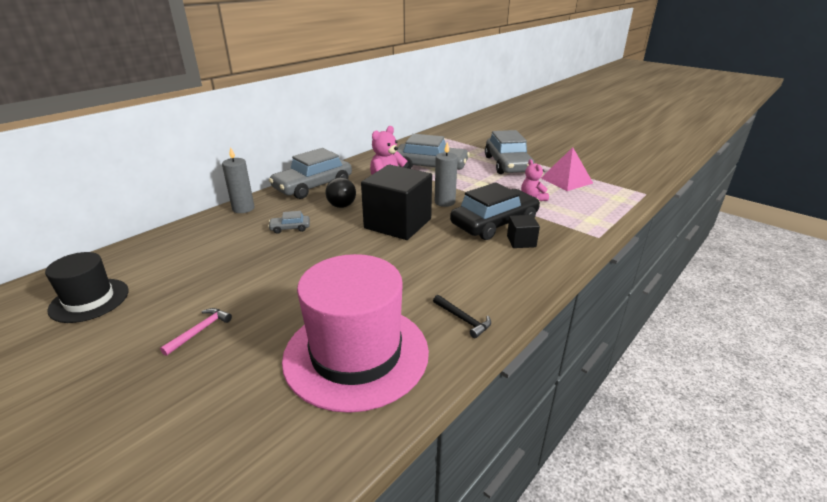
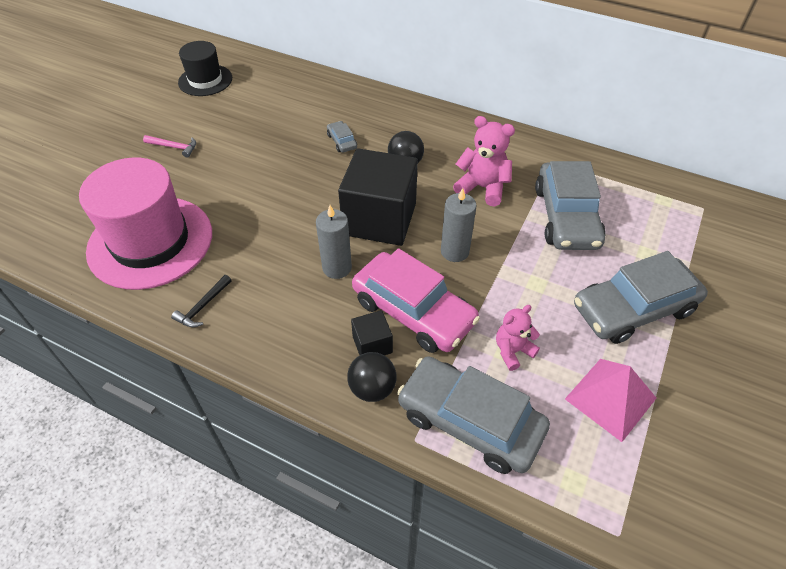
camera: 75 degrees right, 20 degrees up
(243, 208) = (371, 97): grey candle -> grey candle (337, 268)
(313, 186) = (446, 127): grey car -> grey car (470, 421)
(494, 223) = (413, 311): black car -> pink car
(559, 246) = (372, 388): none -> black ball

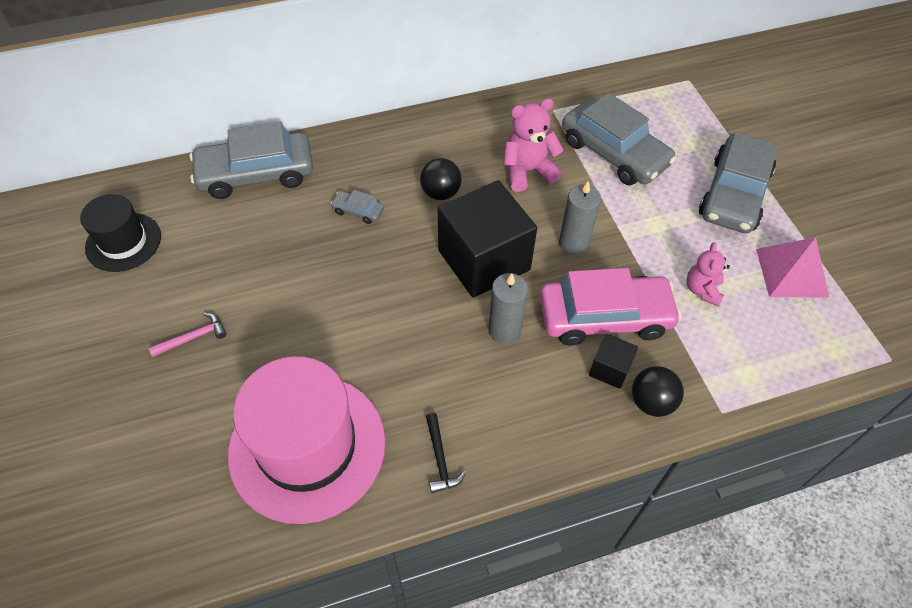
camera: 45 degrees left, 5 degrees up
(470, 421) = (737, 365): grey car -> grey car (256, 174)

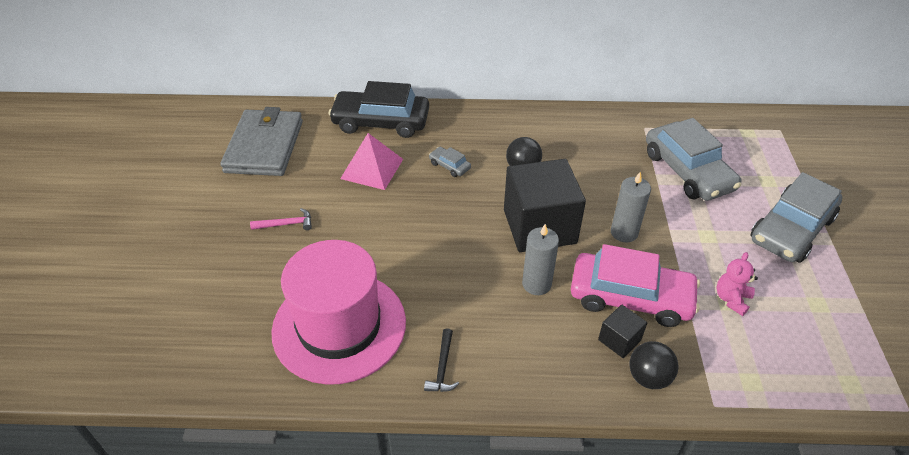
camera: 20 degrees right, 10 degrees down
(123, 242) = (264, 146): black hat -> grey wallet
(256, 174) = (381, 122): grey car -> black car
(528, 171) = (604, 168): pink teddy bear -> none
(791, 272) = (827, 307): pink pyramid -> pink pyramid (372, 169)

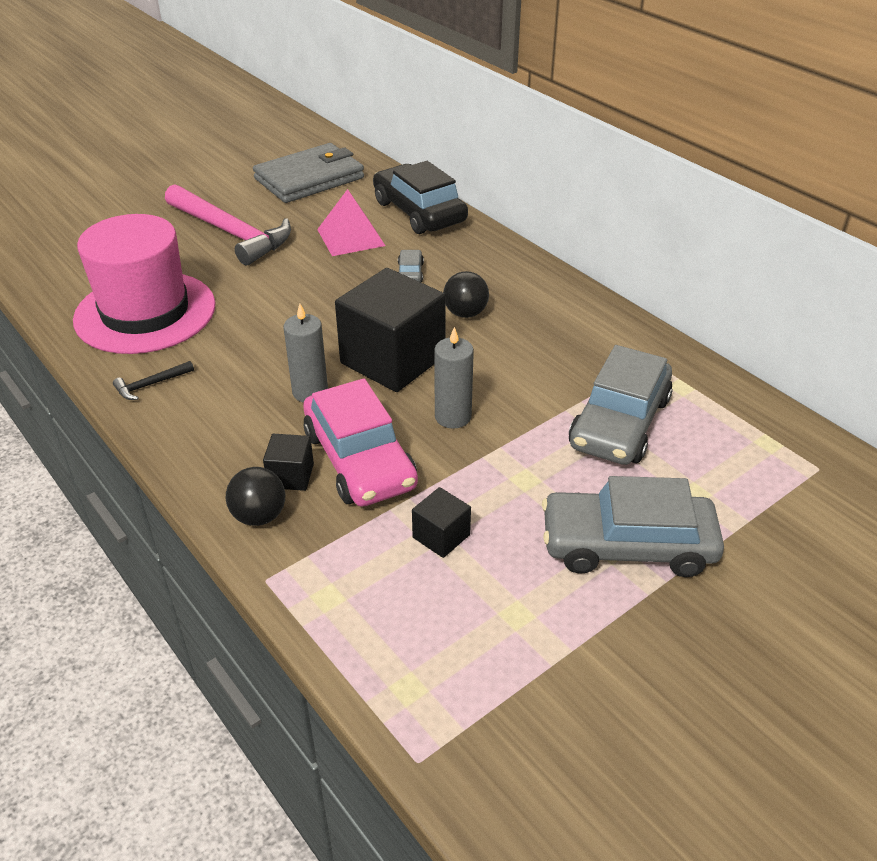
camera: 50 degrees right, 5 degrees down
(286, 224) = (231, 233): pink hammer -> pink hammer, size x2.49
(731, 299) = (441, 536): pink teddy bear -> black cube

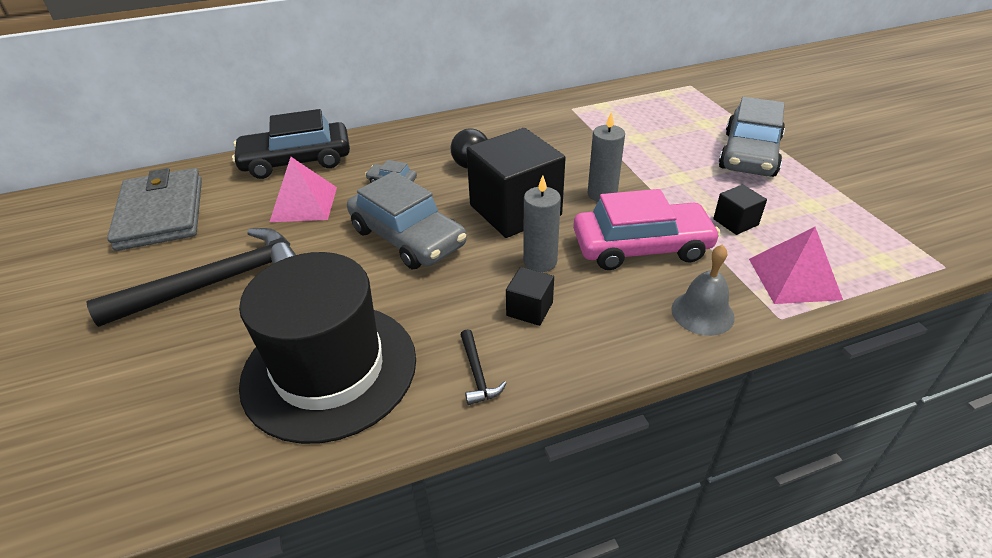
camera: 70 degrees left, 0 degrees up
(145, 312) = (329, 369): pink hat -> black hat
(231, 233) = (218, 282): pink hammer -> black hammer
(259, 516) = (702, 313): black ball -> grey bell
(291, 476) = (653, 287): black cube -> black cube (529, 309)
(340, 592) = (794, 278): none -> pink pyramid
(619, 422) = (631, 132): grey car -> grey car (407, 237)

